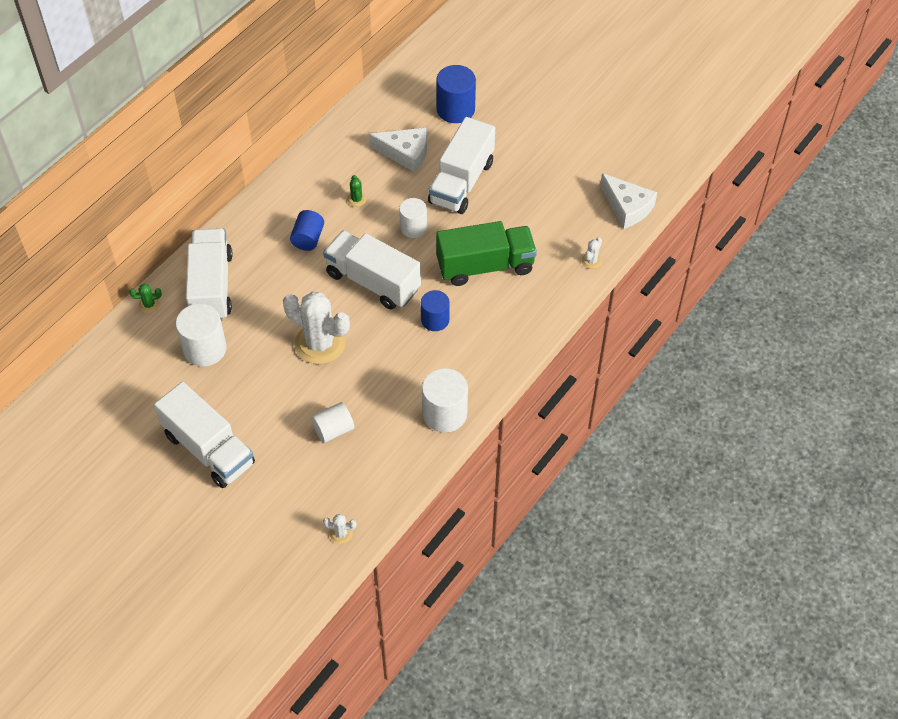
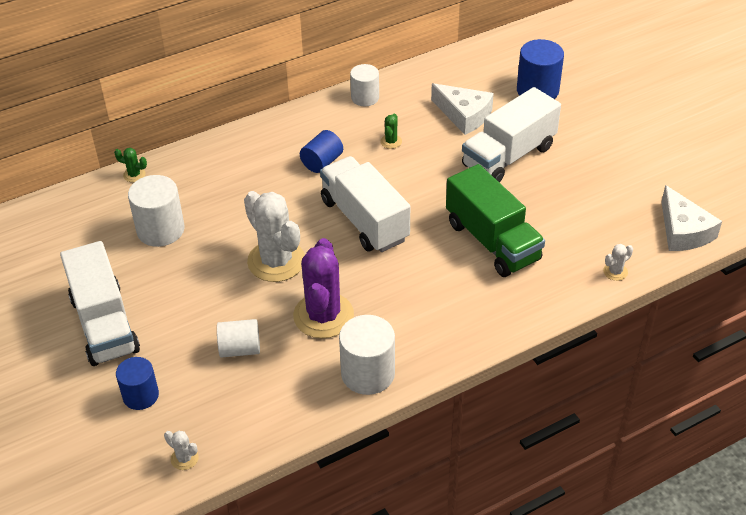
camera: 25 degrees right, 10 degrees down
(212, 287) = (202, 177): white truck -> none
(384, 378) = (323, 315): none -> purple cactus
(413, 227) = (435, 183): white cylinder -> white cylinder (365, 98)
(435, 320) = (409, 276): blue cylinder -> blue cylinder (141, 395)
(485, 266) = (492, 241): green truck -> green truck turned 45 degrees clockwise

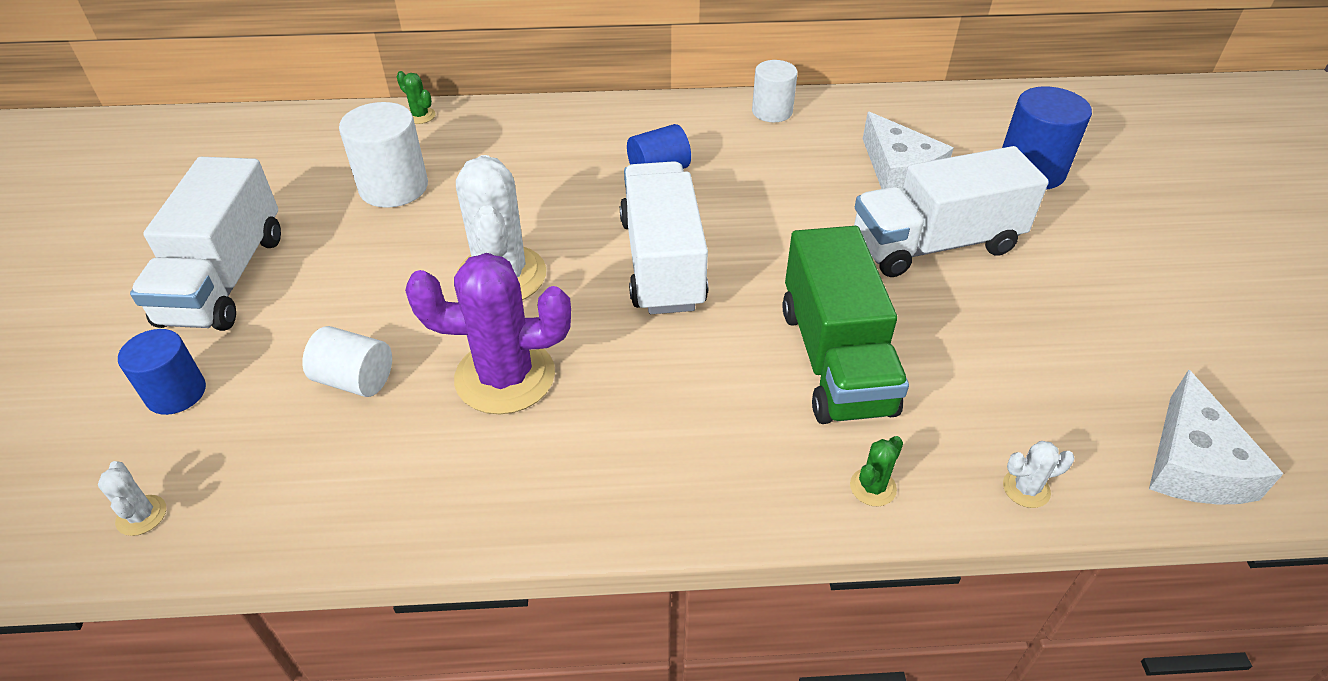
camera: 25 degrees right, 0 degrees up
(323, 315) = (505, 376): purple cactus -> purple cactus turned 60 degrees clockwise
(368, 373) = (500, 495): white cylinder -> none
(391, 142) = (771, 173): green cactus -> green cactus (873, 487)

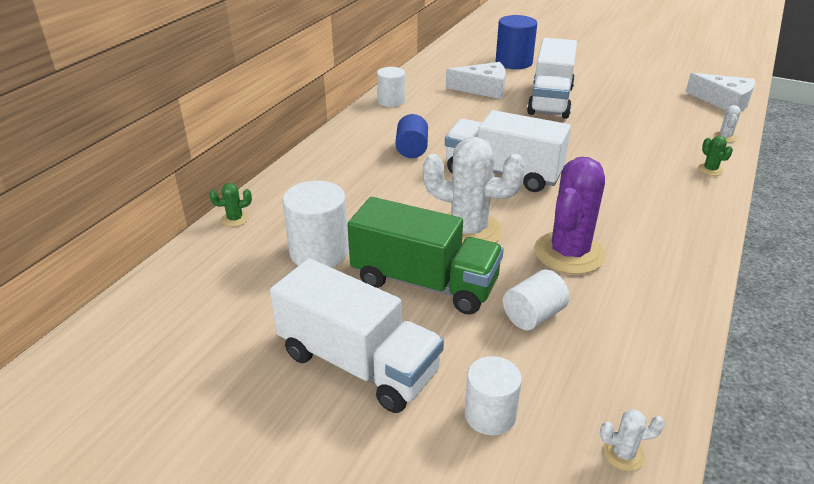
camera: 60 degrees left, 10 degrees down
(176, 393) = (490, 415): blue cylinder -> white cylinder
(835, 359) = (618, 151): green truck -> green truck (424, 283)

